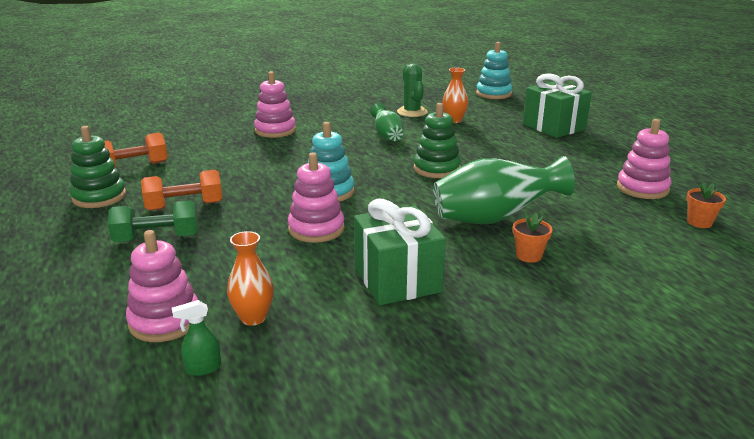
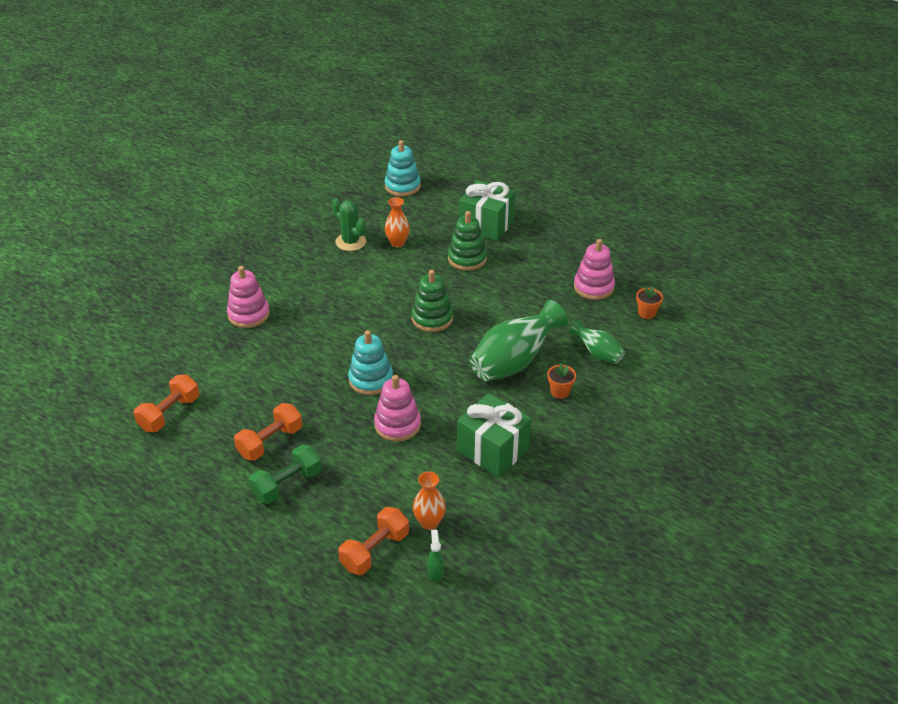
camera: 30 degrees left, 15 degrees up
(99, 197) = (184, 461): green stacking toy -> green stacking toy (467, 258)
(165, 321) = (375, 551): pink stacking toy -> orange dumbbell
(203, 368) = (436, 572): green spray bottle -> green spray bottle turned 135 degrees clockwise
(387, 136) = (357, 287): green vase -> green vase (598, 354)

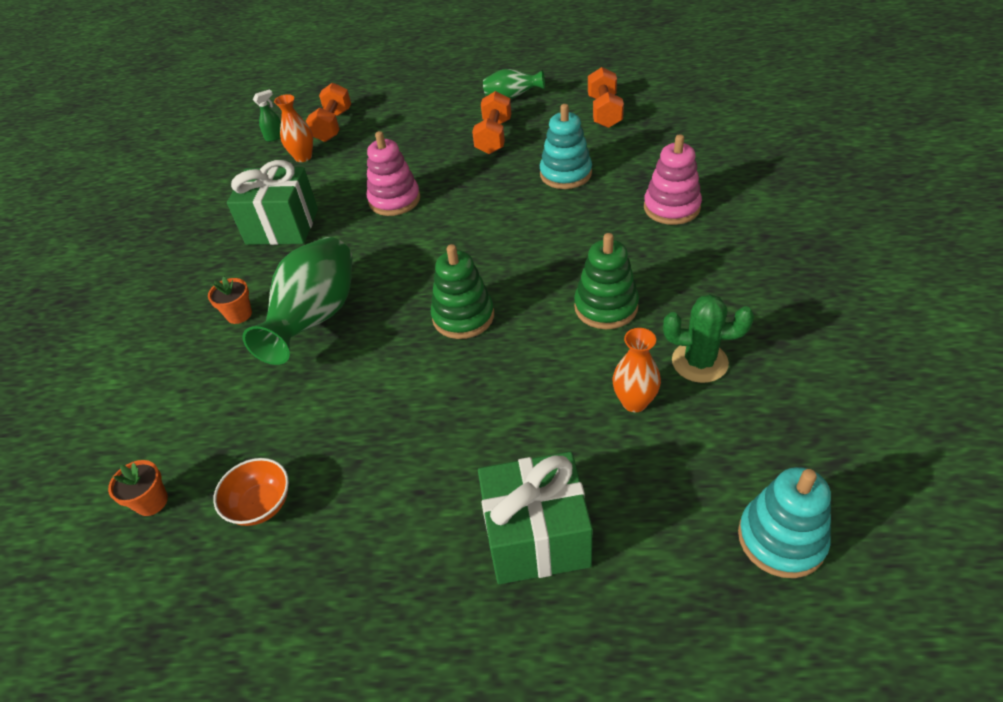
camera: 150 degrees right, 5 degrees up
(287, 484) = (444, 124): green dumbbell -> none
(371, 380) = (462, 220): turquoise stacking toy -> turquoise stacking toy (565, 174)
(436, 572) = (275, 137): green spray bottle -> green spray bottle turned 90 degrees counterclockwise
(467, 258) = (503, 438): green stacking toy -> green stacking toy (606, 307)
(593, 287) = (261, 505): pink stacking toy -> orange bowl
(598, 354) = (209, 388): green vase -> green vase (512, 97)

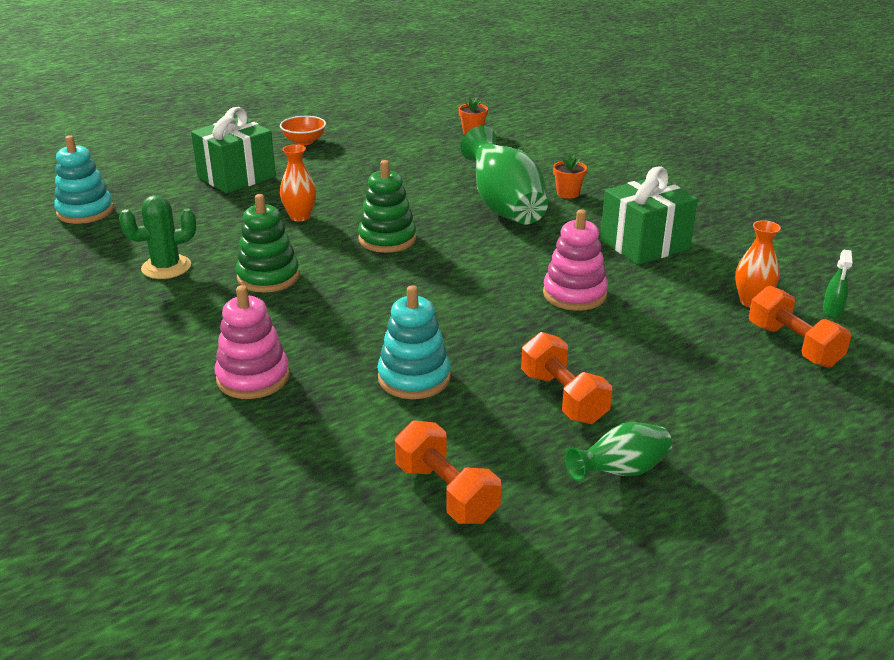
camera: 140 degrees right, 15 degrees down
(261, 505) = (410, 146): orange bowl -> orange bowl (304, 141)
(634, 402) = (208, 235): orange vase -> orange vase (300, 217)

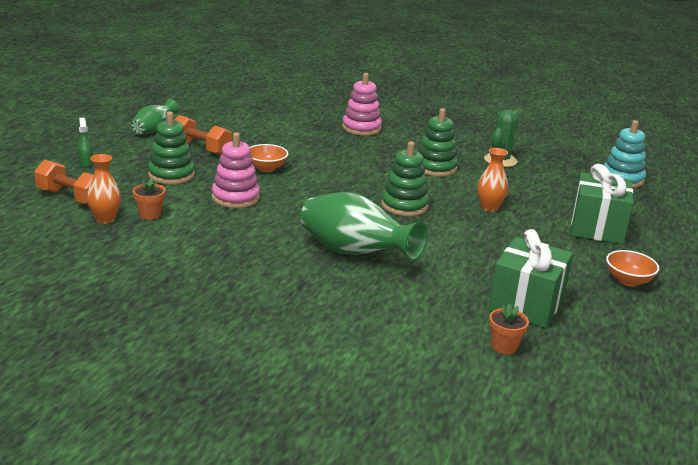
camera: 145 degrees right, 5 degrees down
(414, 378) = (285, 142): turquoise stacking toy -> none
(446, 493) = (226, 113): orange dumbbell -> none
(494, 331) = (266, 168): none -> orange bowl
(568, 193) = (315, 283): orange flower pot -> orange flower pot (150, 214)
(639, 352) = (171, 175): none -> green stacking toy
(644, 244) = (209, 246): green gift -> green gift (526, 304)
(832, 311) = (41, 225): green spray bottle -> green spray bottle (86, 163)

